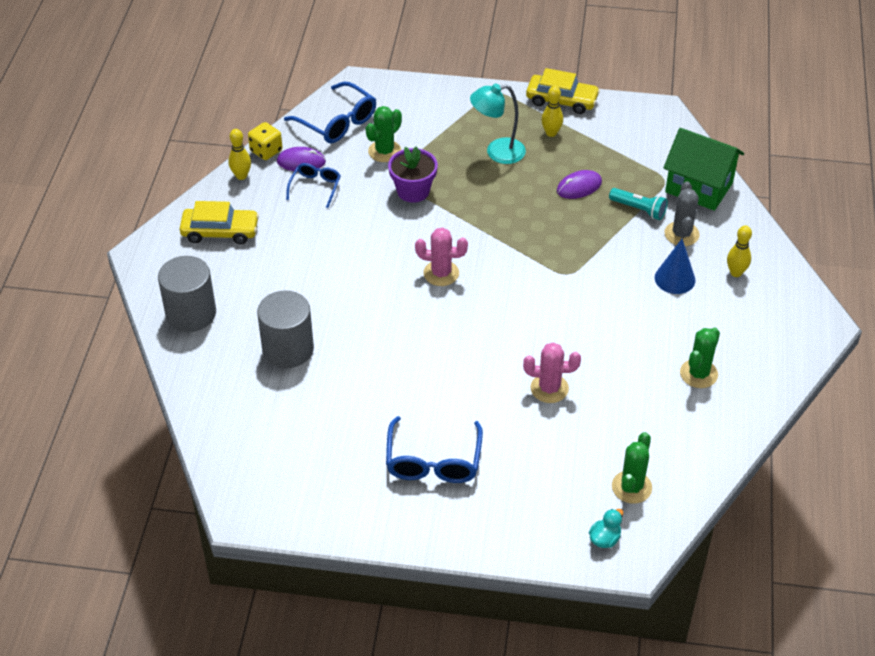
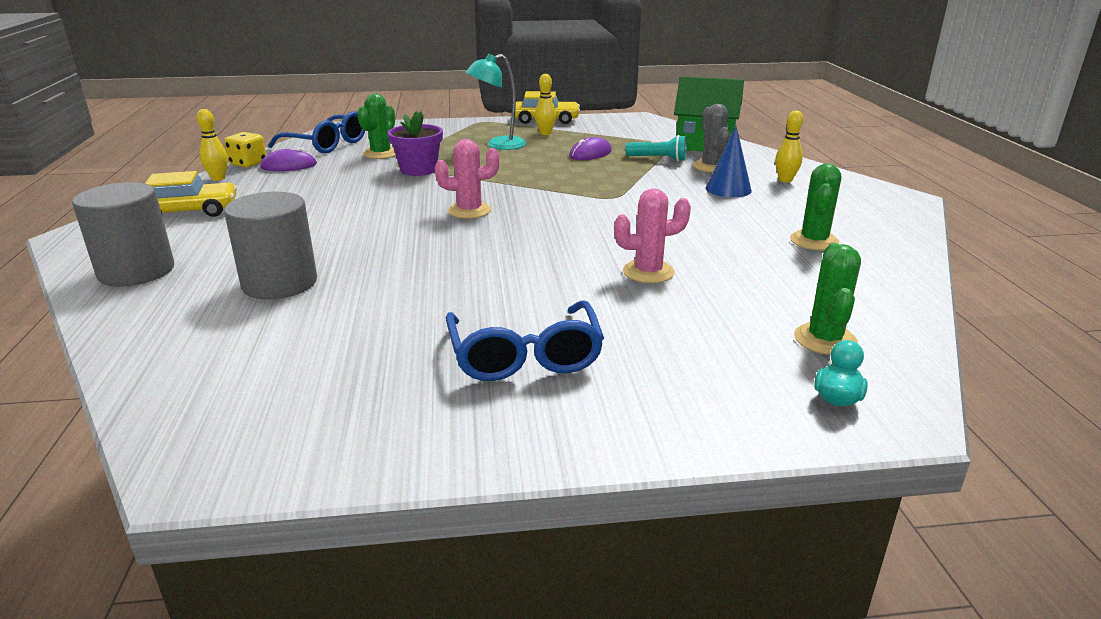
camera: 15 degrees left, 20 degrees down
(315, 187) = (307, 177): blue glasses -> none

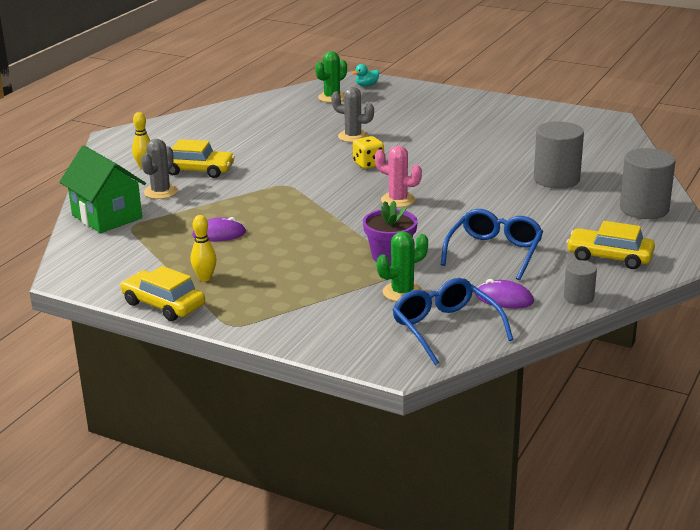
camera: 145 degrees left, 0 degrees up
(218, 178) = (578, 297): yellow bowling pin -> grey cylinder
(248, 163) = (543, 315): yellow dice -> yellow dice (368, 164)
(498, 145) = (277, 272): turquoise lamp -> none
(525, 356) = (461, 120): blue glasses -> blue glasses (494, 252)
(648, 272) = (353, 136): pink cactus -> grey cactus
(658, 159) = (180, 211): turquoise flashlight -> none
(728, 189) = (198, 170): blue cone -> yellow car
(814, 241) = (236, 129): green cactus -> none

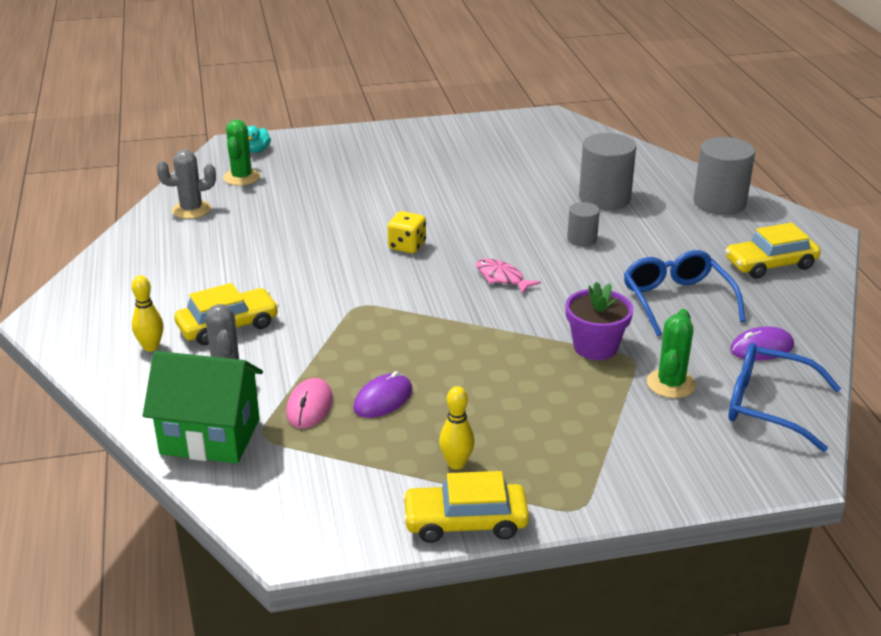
camera: 40 degrees left, 5 degrees up
(176, 222) = (309, 406): none -> pink mouse
(353, 136) = (339, 218): grey cactus -> grey cactus (191, 210)
(398, 200) = (502, 278): pink cactus -> pink fish
(578, 297) = (813, 318): grey cylinder -> grey cylinder (582, 239)

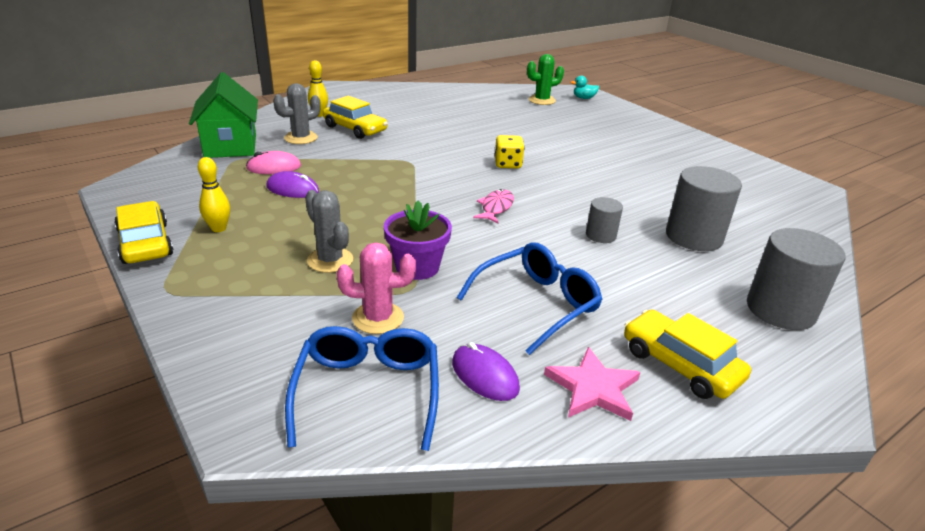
camera: 65 degrees right, 0 degrees up
(191, 210) = (484, 96): grey cactus -> grey cactus (330, 260)
(671, 384) = (378, 318): green cactus -> pink cactus
(786, 306) = (593, 388): none -> pink star

